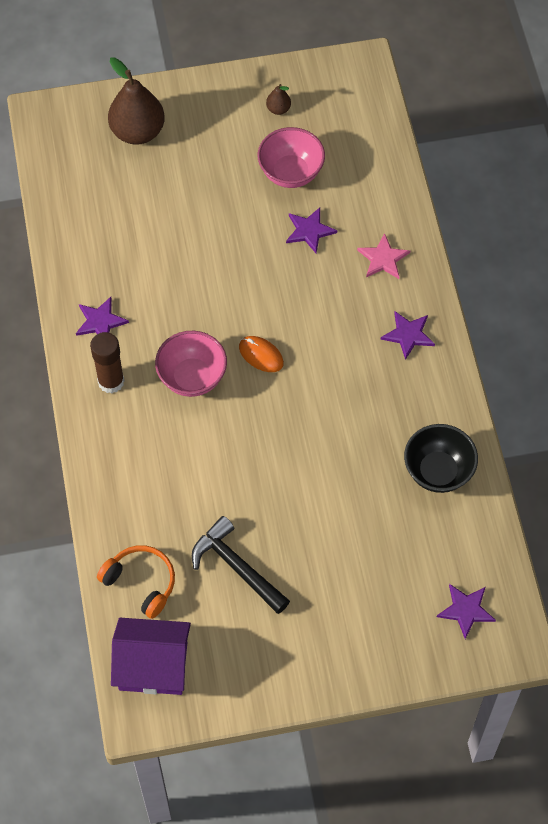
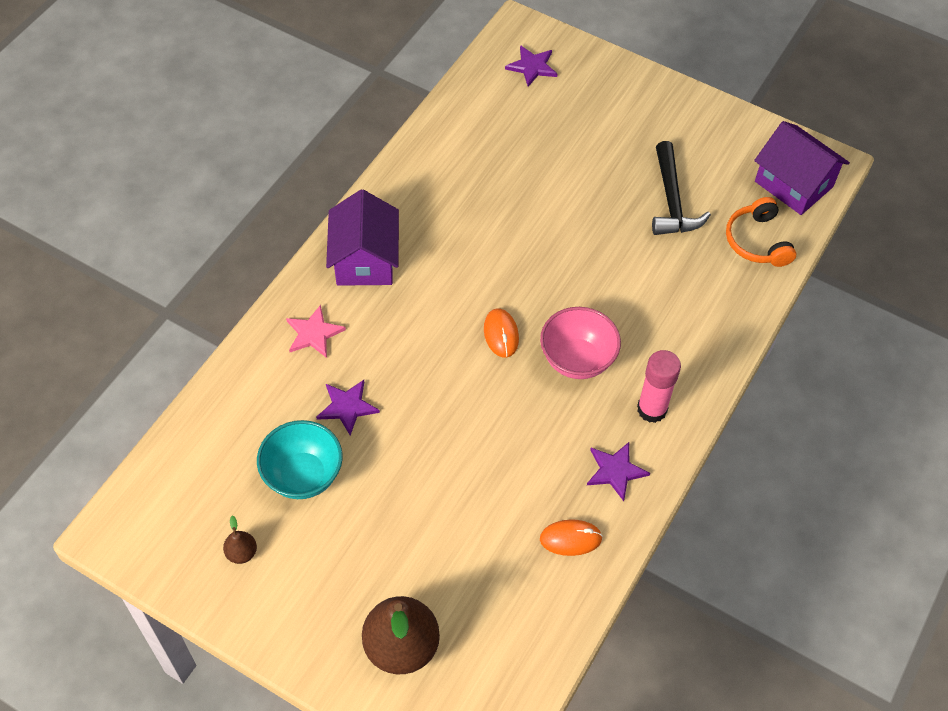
camera: 140 degrees left, 5 degrees down
(93, 259) = (570, 539): none -> orange mouse
(111, 381) = (652, 409): brown glue stick -> pink glue stick
(291, 173) = (303, 475): pink bowl -> turquoise bowl
(408, 335) = (365, 260): purple star -> purple house
(438, 471) = (454, 155): black bowl -> none

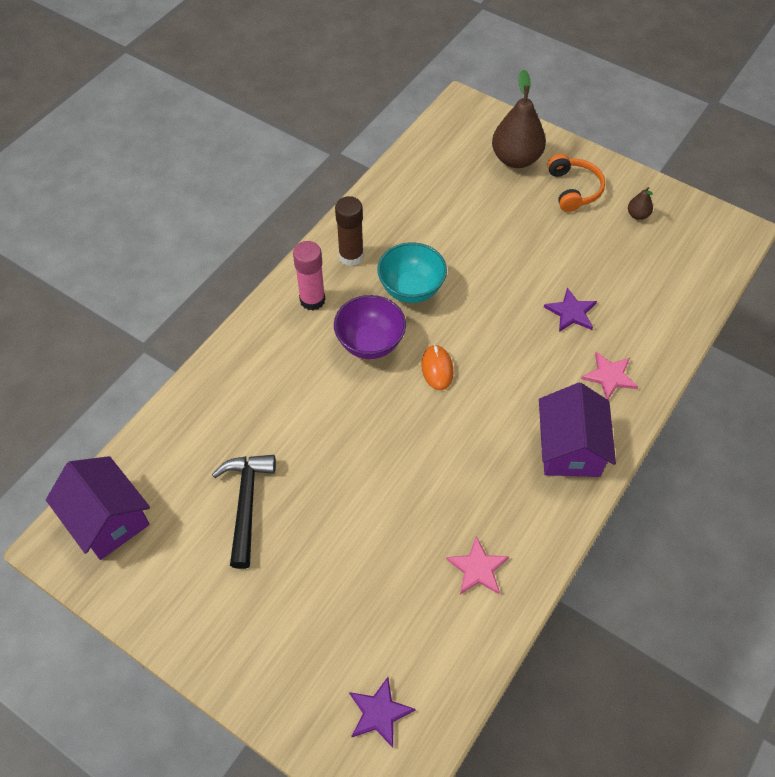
camera: 175 degrees left, 0 degrees up
(303, 475) = (600, 263): turquoise bowl -> turquoise bowl (411, 289)
(456, 159) = (477, 568): none -> pink star
(570, 539) = (392, 214): orange mouse -> none
(577, 360) = (370, 343): pink bowl -> purple bowl
(615, 471) = (351, 256): purple star -> brown glue stick
(757, 241) = (171, 452): orange headphones -> orange headphones (574, 189)

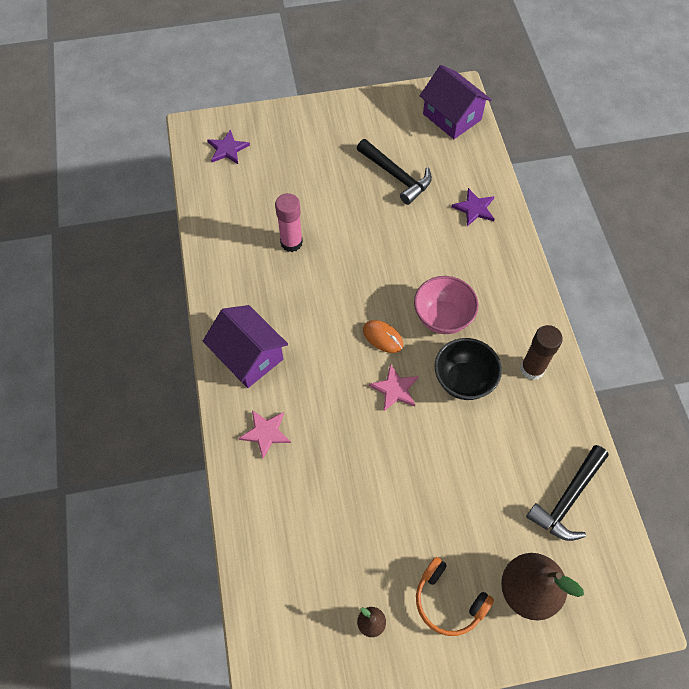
camera: 135 degrees right, 5 degrees up
(107, 519) = (452, 117): purple house -> purple house turned 45 degrees clockwise
(312, 300) = (513, 314): pink glue stick -> pink glue stick (291, 242)
(370, 343) = (442, 317): purple bowl -> pink bowl
(411, 289) = (463, 380): turquoise bowl -> black bowl
(431, 176) = (568, 499): none -> black hammer
(477, 568) = (240, 244): pink star -> pink star (395, 389)
(571, 312) = (337, 464): purple star -> purple star (474, 208)

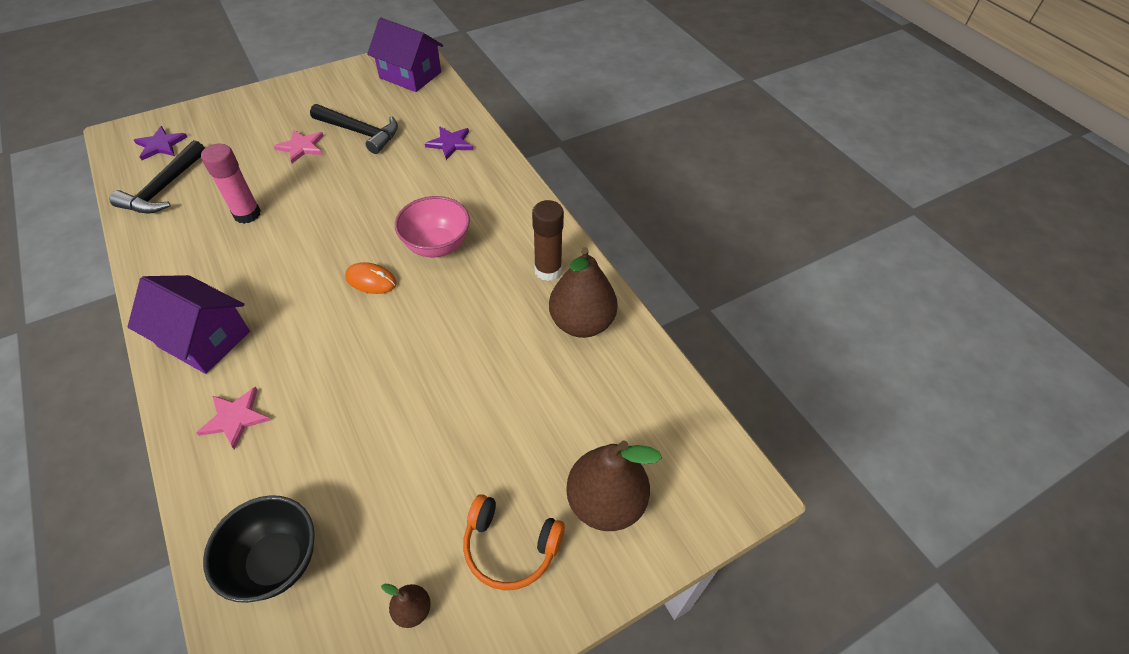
camera: 20 degrees left, 10 degrees down
(395, 389) = (395, 328): pink star -> pink star (301, 147)
(463, 380) = (474, 300): black bowl -> black bowl (276, 561)
(548, 428) = (581, 323): none -> brown pear
(568, 499) = (623, 387): black hammer -> black hammer (164, 188)

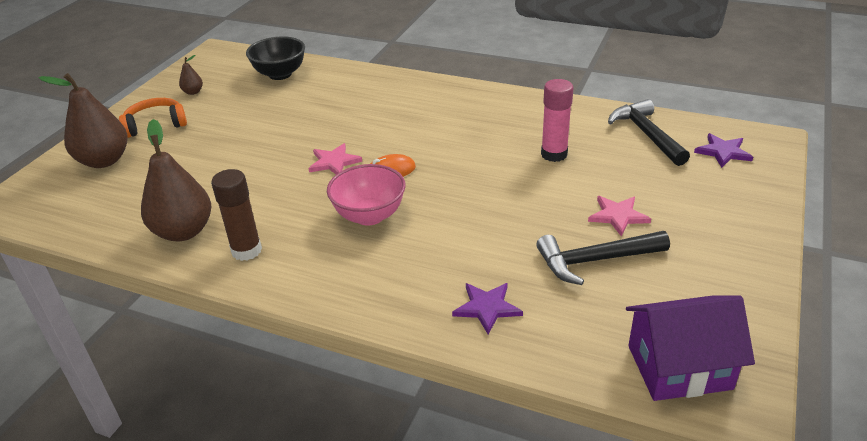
camera: 145 degrees right, 15 degrees down
(204, 339) = (450, 100): purple house -> none
(235, 418) = (374, 90): pink star -> pink star (334, 162)

